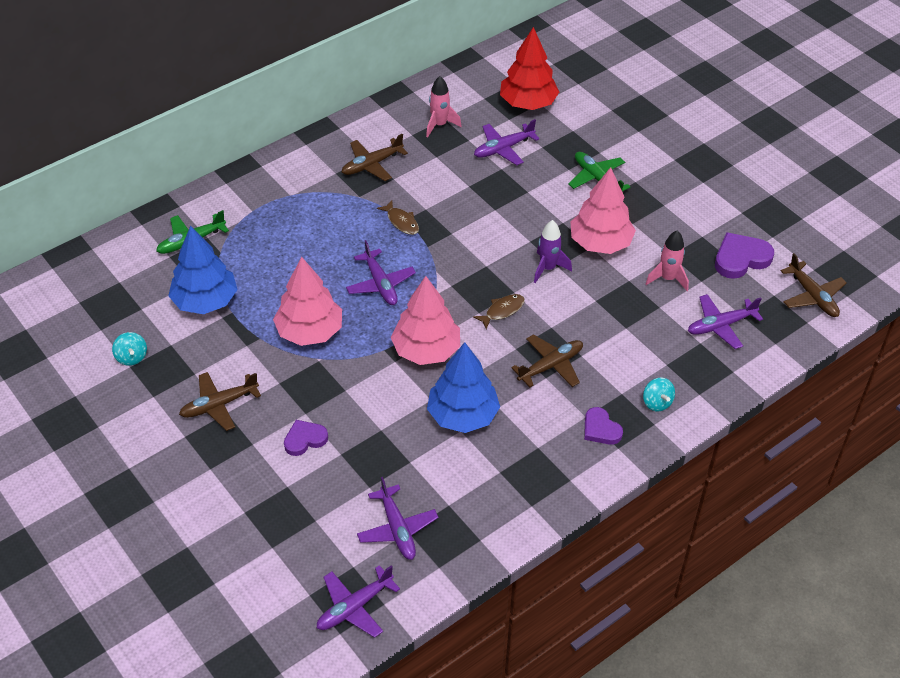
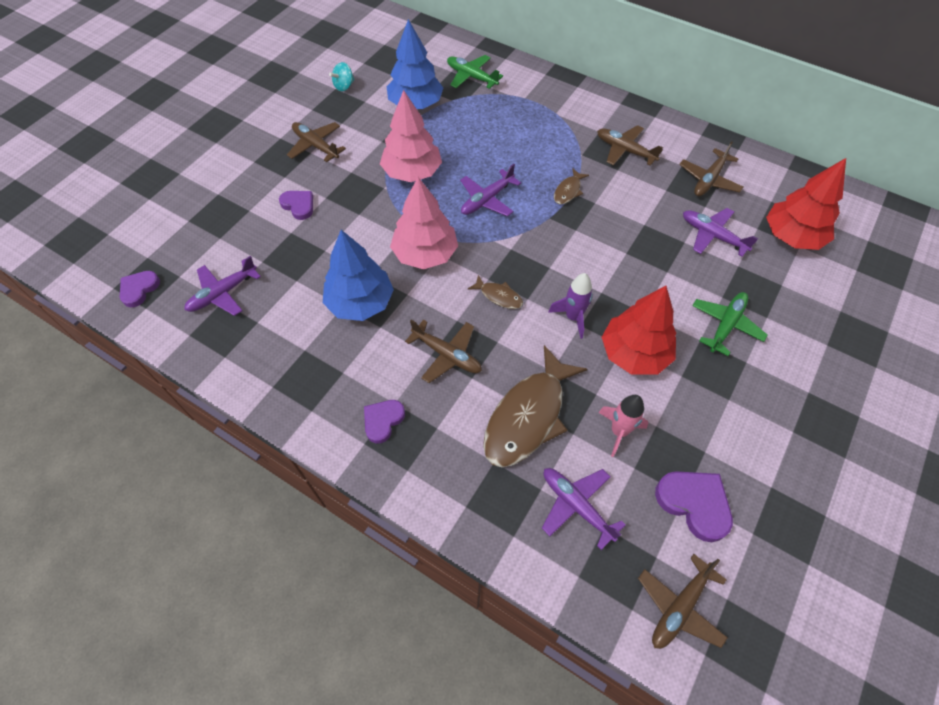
camera: 70 degrees right, 10 degrees up
(354, 607) = (139, 289): purple plane -> purple heart
(439, 125) = (709, 180): pink rocket -> brown plane
(600, 243) = (634, 353): pink tree -> red tree
(633, 329) = (528, 416): none -> brown fish
(657, 402) = (437, 465): turquoise spinning top -> none

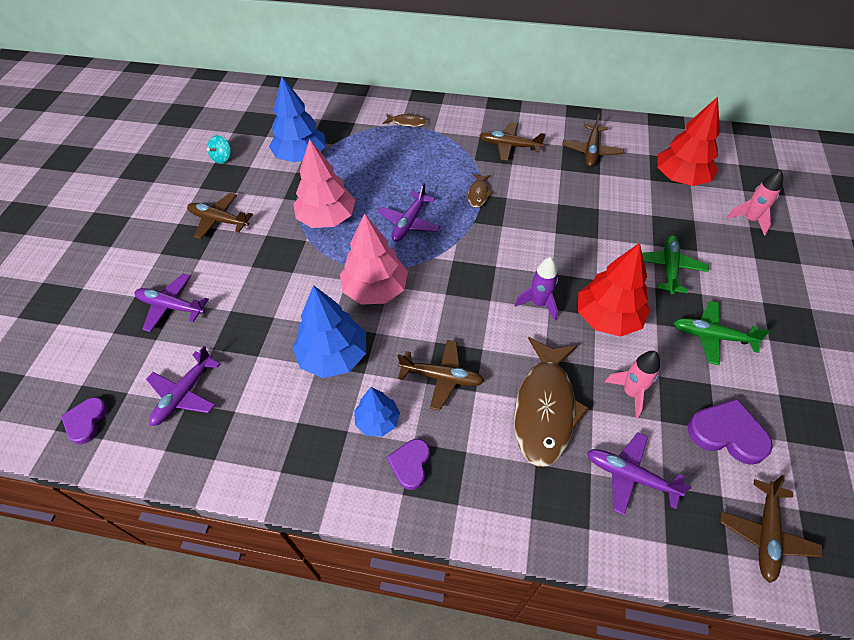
camera: 20 degrees left, 5 degrees down
(298, 205) = (227, 282): purple heart -> none
(372, 373) = (377, 421): none -> blue tree
(471, 77) = (342, 119): green plane -> green plane (712, 336)
(499, 296) = (463, 306): brown fish -> brown fish (407, 123)
(712, 235) = (618, 196): purple plane -> purple plane (171, 306)
(844, 303) = (749, 220): none -> pink rocket

